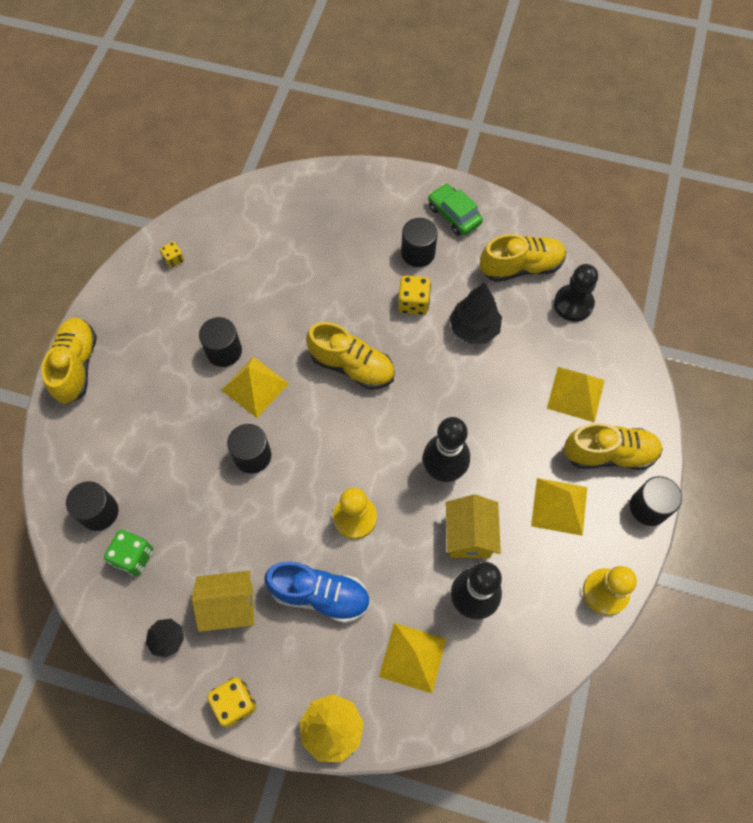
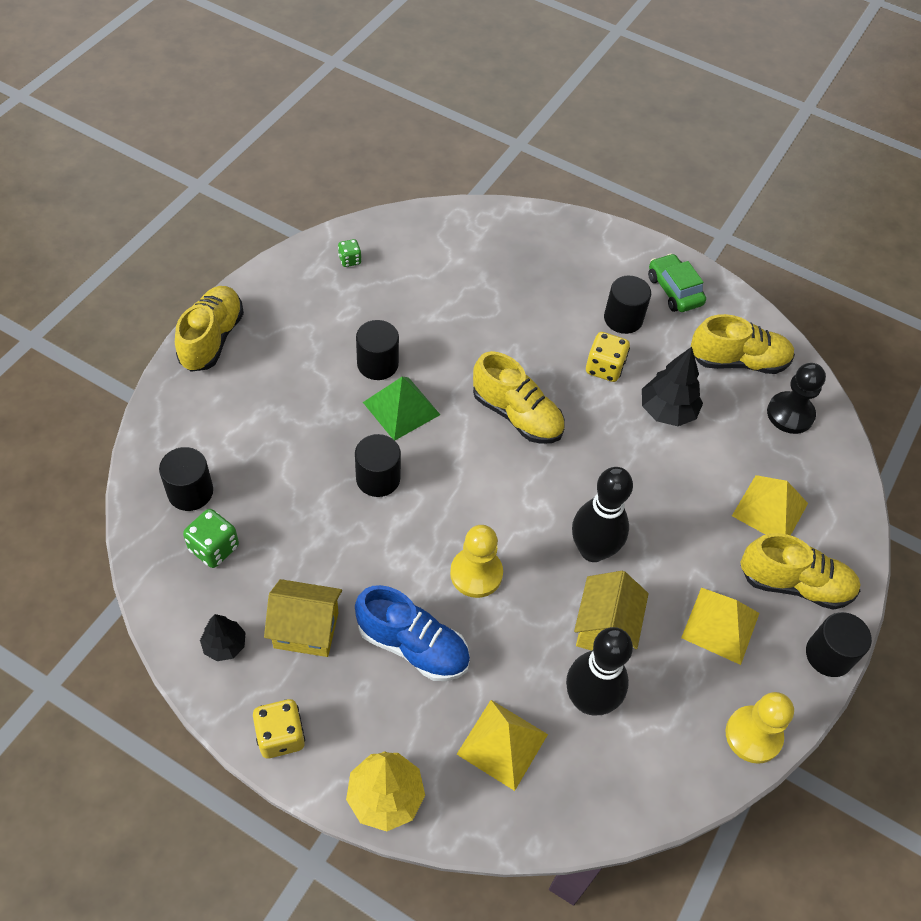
camera: 10 degrees right, 10 degrees down
(174, 259) = (350, 260): yellow dice -> green dice
(254, 386) = (401, 408): yellow pyramid -> green pyramid

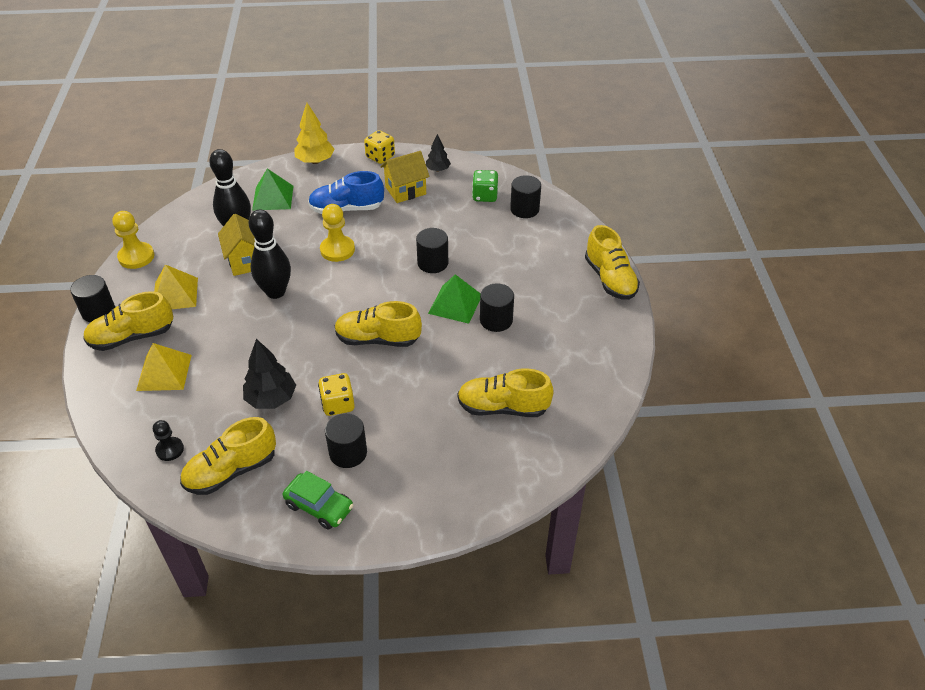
camera: 150 degrees right, 10 degrees down
(350, 260) = (590, 376): green dice -> none
(454, 279) = (503, 407): none -> yellow shoe
(502, 744) = (273, 198): yellow pyramid -> green pyramid
(790, 414) = (170, 449): black pawn -> black pawn, size x0.63

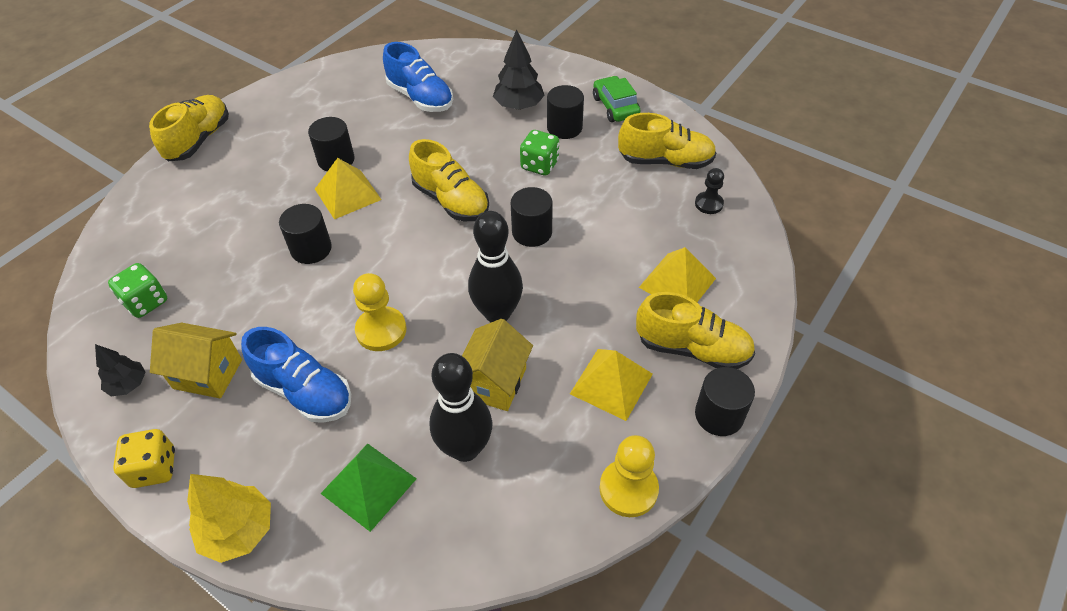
camera: 140 degrees left, 5 degrees up
(271, 399) = (591, 200): black tree -> black tree (519, 106)
(338, 404) = (539, 165): yellow dice -> green dice
(455, 304) = (347, 194): green pyramid -> yellow pyramid
(503, 407) = (420, 98): yellow shoe -> blue shoe
(524, 209) = (140, 256): black cylinder -> black cylinder (532, 232)

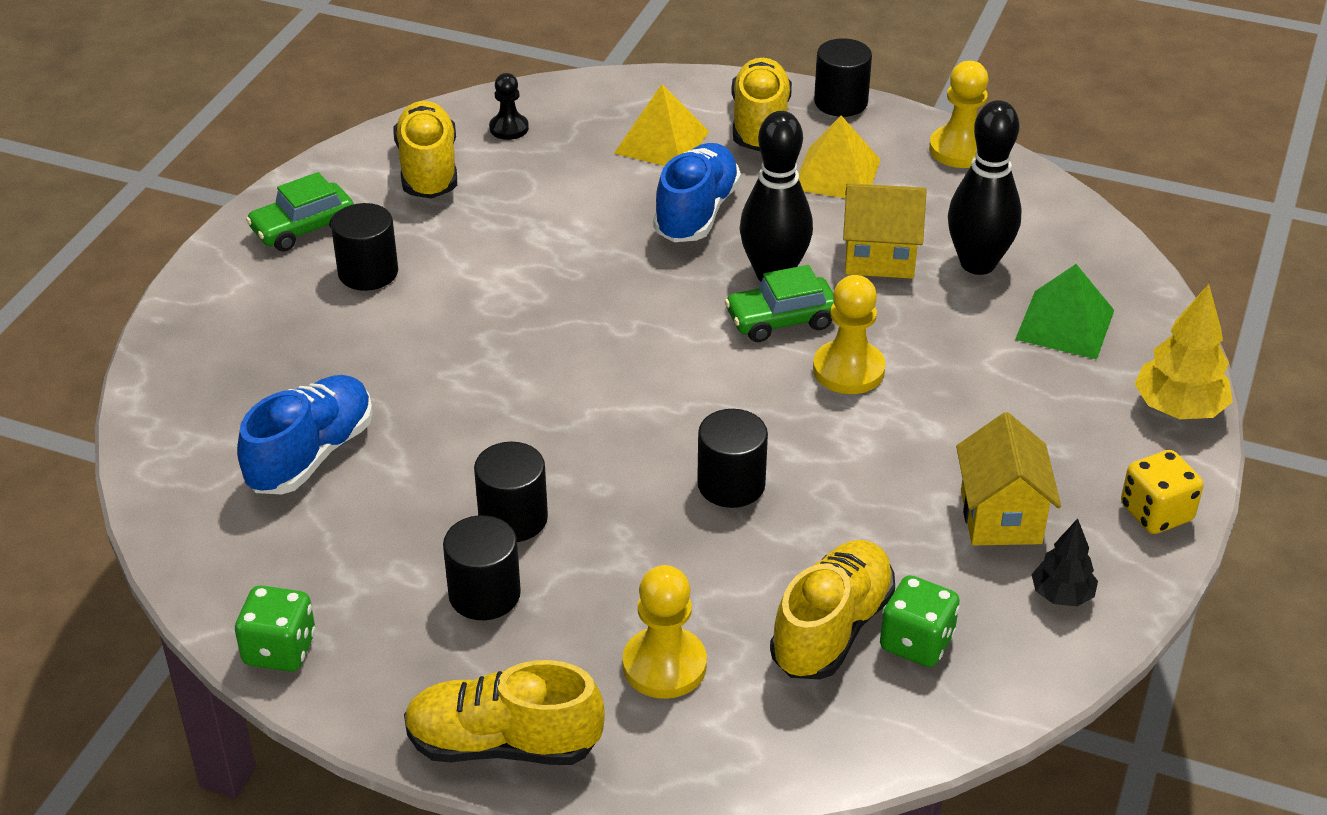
camera: 105 degrees left, 10 degrees down
(204, 198) = (664, 665): none -> yellow pawn
(304, 391) = (976, 413): blue shoe -> blue shoe (696, 213)
(347, 194) = (595, 479): yellow pyramid -> none
(447, 306) = (781, 320): none -> green car
(451, 201) = (575, 359): yellow shoe -> yellow shoe (832, 629)
(519, 106) = (317, 330): black tree -> none
(532, 232) = (615, 269): black cylinder -> black cylinder (484, 594)
(539, 165) = (467, 284): green dice -> green dice (280, 650)

